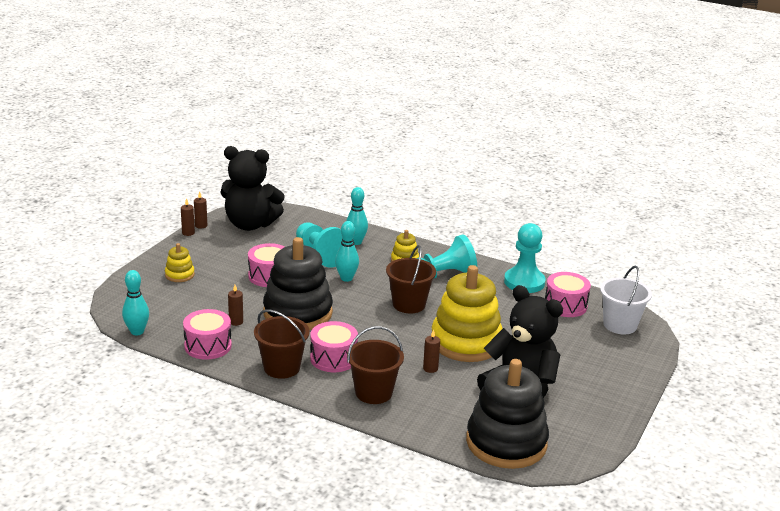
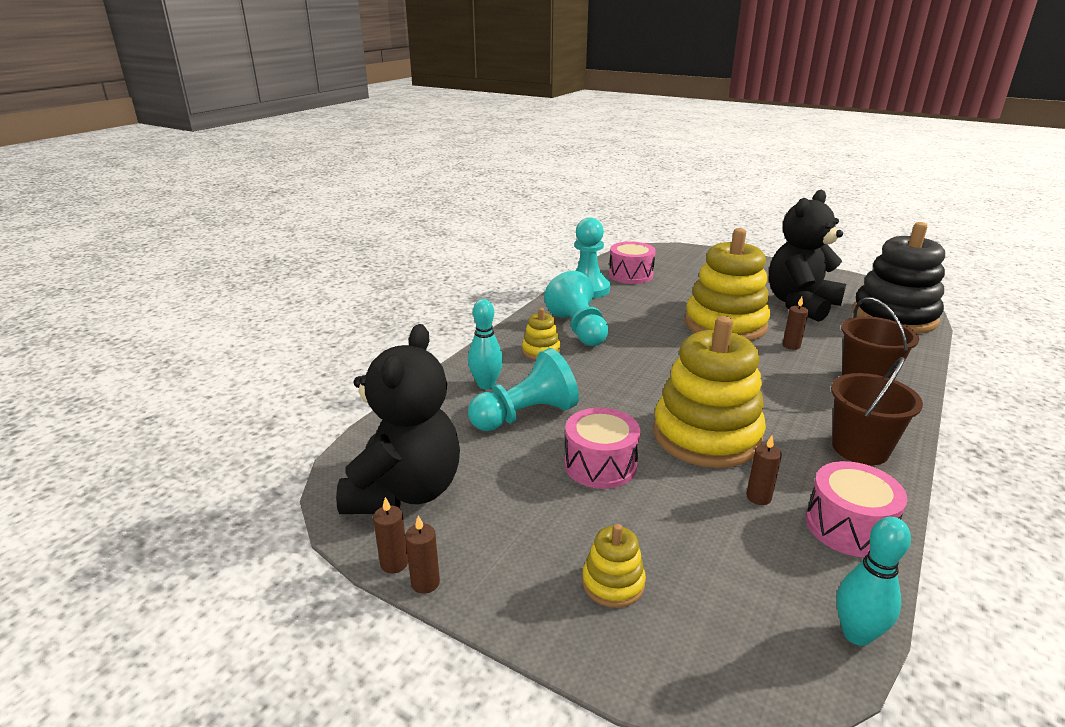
camera: 85 degrees left, 0 degrees up
(297, 313) = (706, 435): black stacking toy -> yellow stacking toy
(333, 358) = (810, 407): pink drum -> none
(346, 278) = (596, 394): turquoise bowling pin -> none
(409, 304) = (654, 352): brown bucket -> none
(620, 325) = (659, 258): white bucket -> none

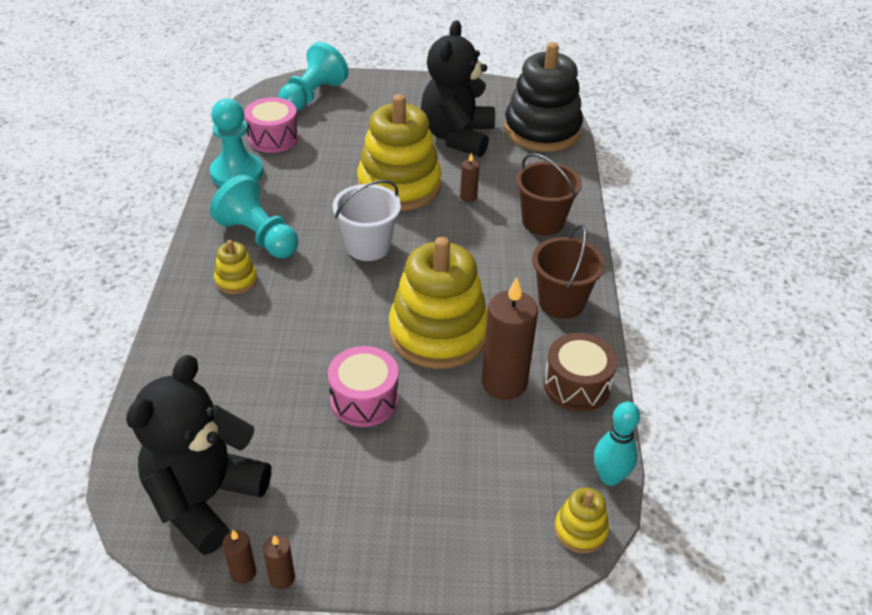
camera: 30 degrees left, 15 degrees up
(405, 492) = (205, 499): black teddy bear -> black teddy bear turned 135 degrees counterclockwise
(486, 385) = (205, 344): turquoise bowling pin -> none
(525, 415) = (267, 369): turquoise pawn -> turquoise pawn (313, 96)
(613, 583) = (430, 510): yellow stacking toy -> yellow stacking toy (580, 530)
(672, 357) = (368, 246): none -> white bucket
(758, 497) = (504, 383): brown candle -> brown candle, size x2.17
(848, 527) = (577, 385): pink drum -> brown drum

